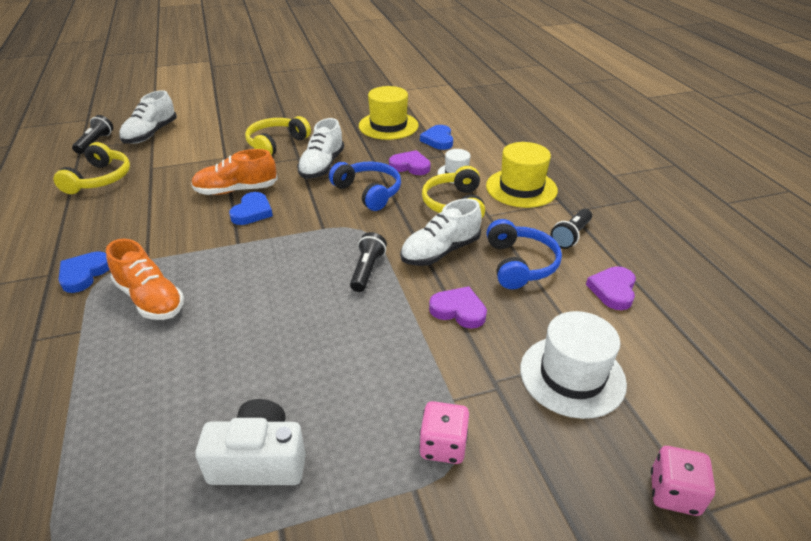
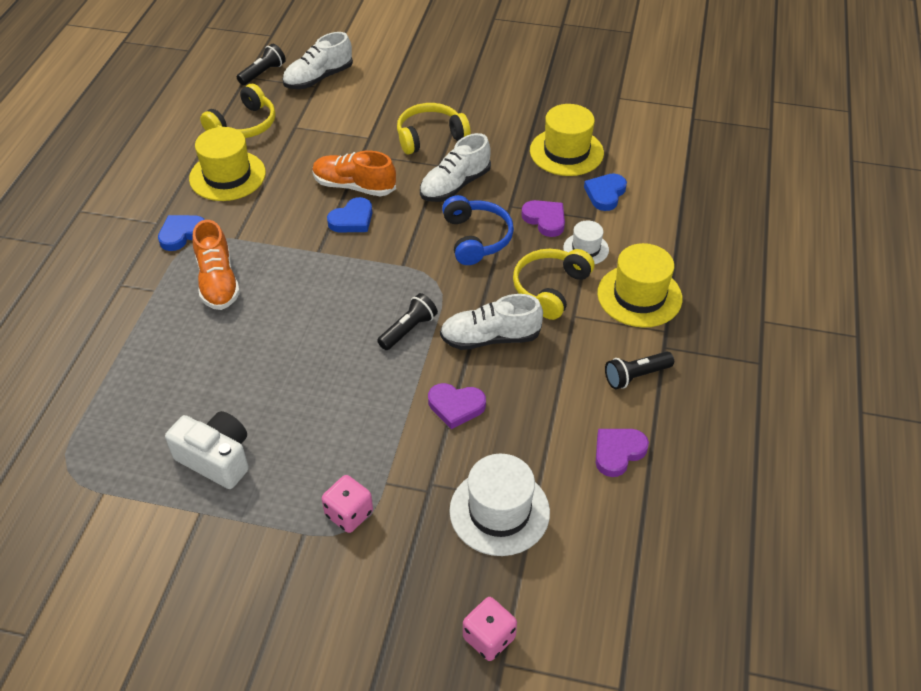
camera: 30 degrees right, 10 degrees up
(106, 217) = (227, 176): none -> yellow hat
(458, 310) = (456, 406): purple heart -> purple heart turned 135 degrees clockwise
(519, 264) = (553, 385): blue headphones -> none

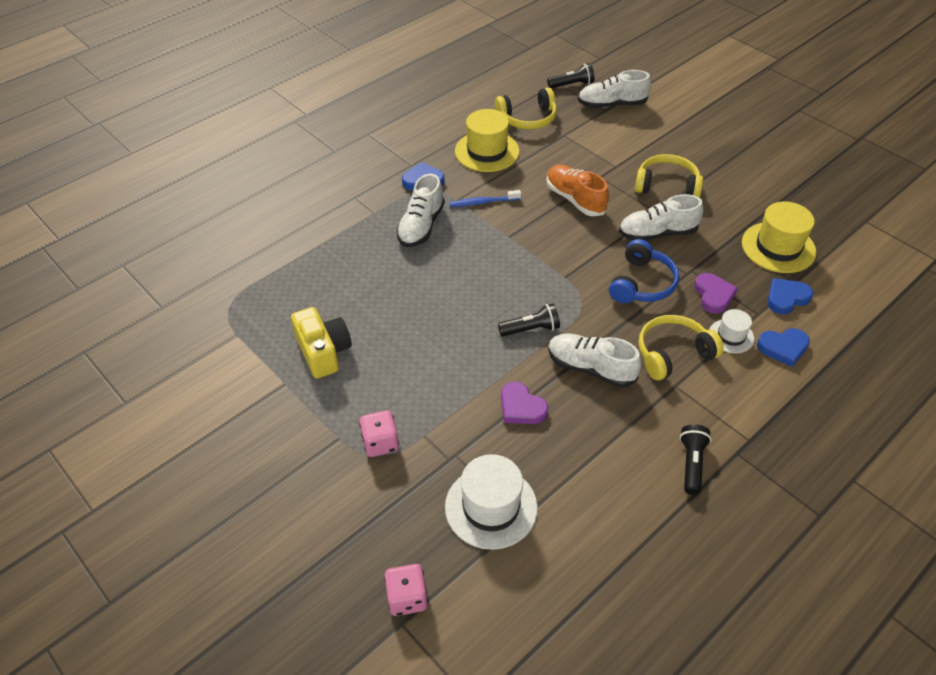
camera: 35 degrees right, 0 degrees up
(216, 459) = (323, 352): white camera -> yellow camera
(218, 282) = (421, 226): orange shoe -> white shoe
(264, 229) = (483, 202): none -> blue toothbrush
(352, 219) = (553, 224): blue heart -> blue heart (783, 348)
(618, 452) = (625, 517): purple heart -> none
(636, 376) = (691, 464): black flashlight -> black flashlight turned 90 degrees clockwise
(639, 296) = (749, 398): yellow hat -> none

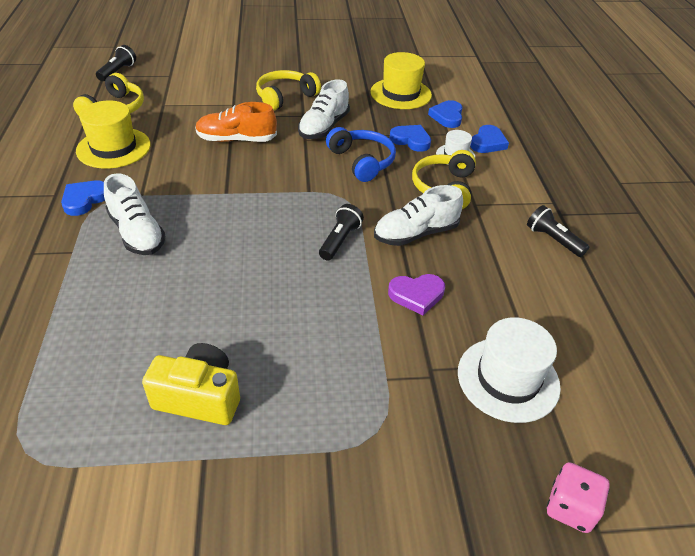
camera: 55 degrees left, 5 degrees down
(380, 443) = (365, 418): pink dice -> none
(483, 202) = (166, 183): blue toothbrush -> none
(612, 105) = (170, 70): white shoe -> none
(713, 295) = (411, 140): purple heart -> blue heart

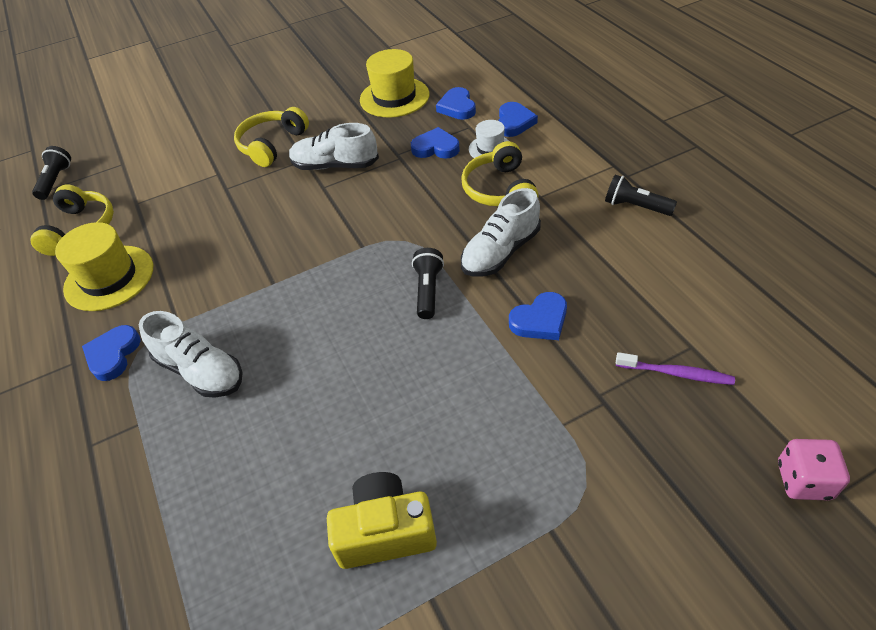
camera: 15 degrees left, 5 degrees up
(236, 140) = (247, 215): orange shoe -> none
(324, 127) = (335, 165): white shoe -> white shoe turned 90 degrees clockwise
(362, 161) = (399, 191): blue headphones -> none
(416, 295) = (540, 320): purple heart -> blue heart
(508, 379) = (676, 373): white hat -> purple toothbrush

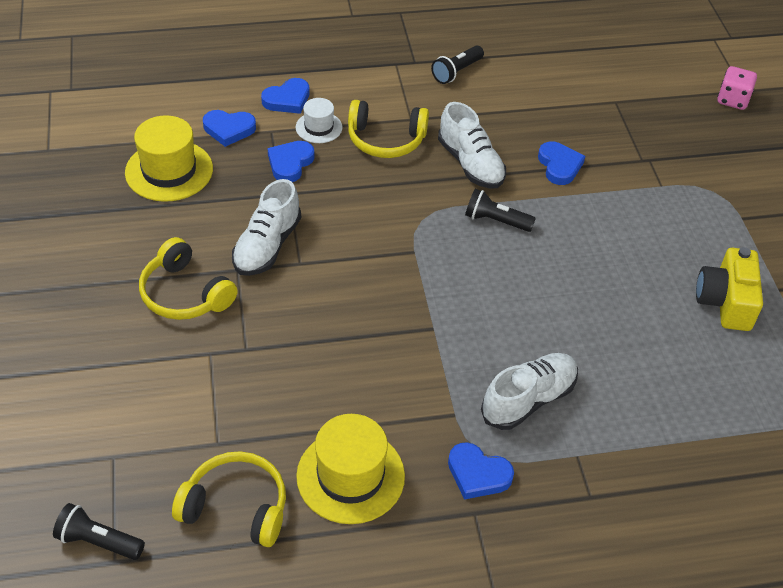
camera: 80 degrees left, 0 degrees up
(514, 122) = (287, 99): blue heart -> blue heart turned 120 degrees clockwise
(676, 373) = (636, 117): purple toothbrush -> none

